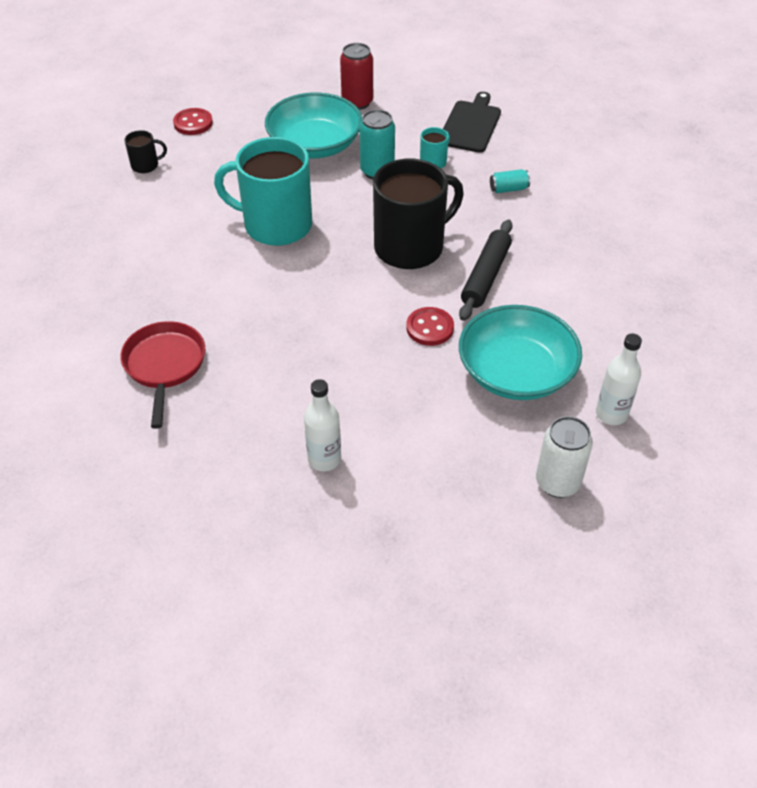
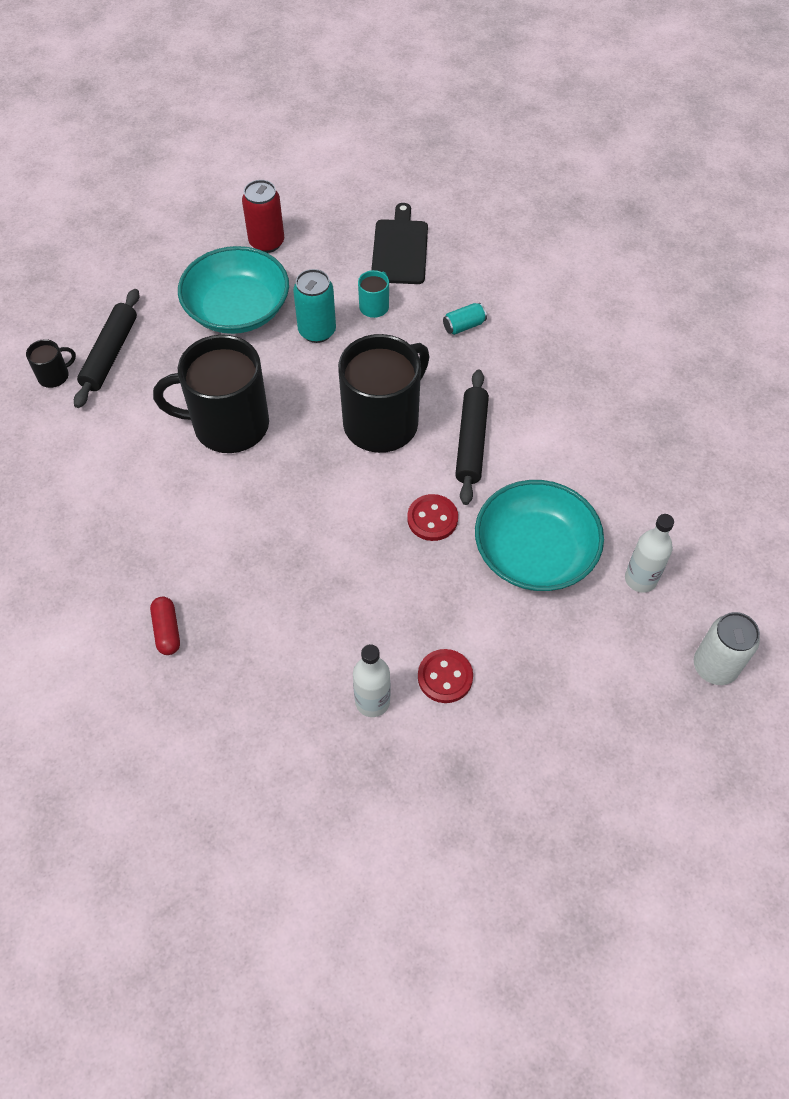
camera: 15 degrees left, 10 degrees up
(164, 366) = (167, 630): red pan -> red capsule
(193, 123) = (89, 307): red button -> red button (445, 677)
(197, 158) = (110, 354): none -> black rolling pin
(276, 225) = (229, 425): turquoise mug -> black mug
(557, 482) = (610, 670): white can -> white can (714, 667)

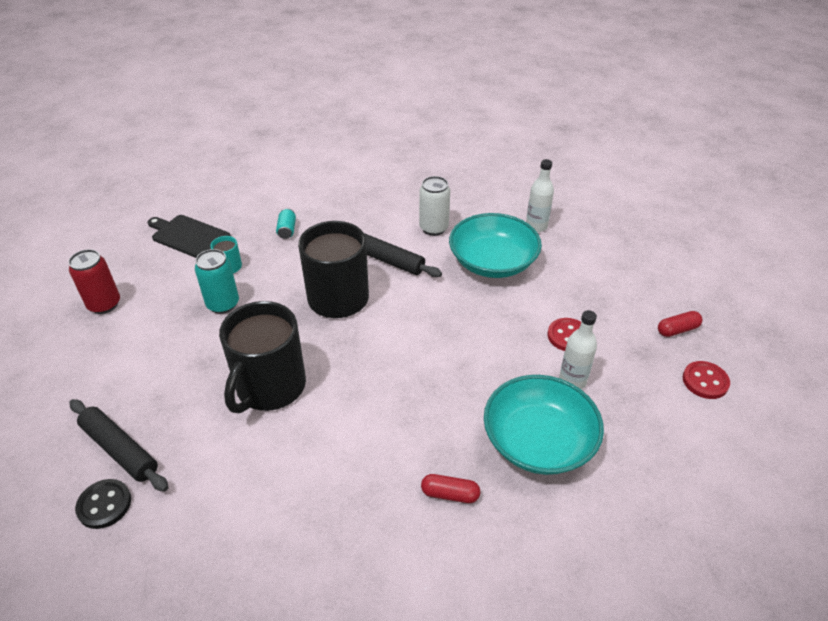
camera: 65 degrees left, 15 degrees down
(54, 376) = (104, 505): black mug -> black button
(237, 309) = (156, 344): turquoise bowl -> turquoise bowl (538, 441)
(432, 519) = (437, 299): red button -> red button (705, 381)
(527, 806) = (677, 330): none -> red capsule
(714, 667) = (609, 220): white can -> white can (433, 228)

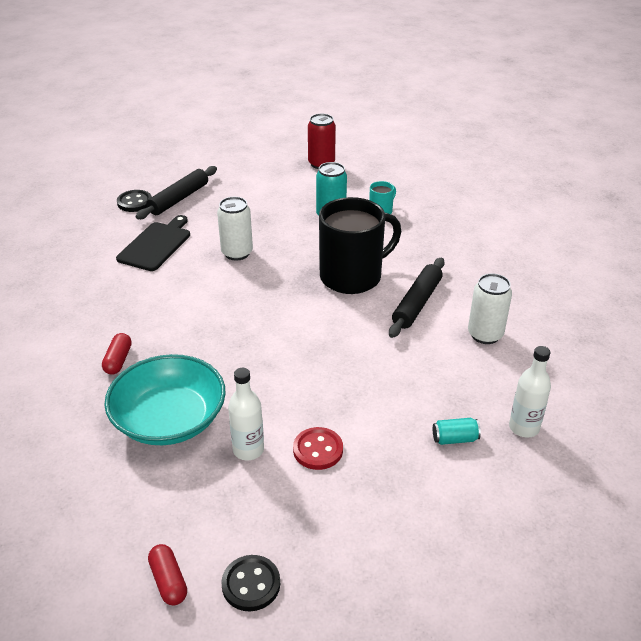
camera: 85 degrees right, 5 degrees down
(189, 236) = (416, 185): black cutting board -> black cutting board (156, 245)
(270, 387) = (237, 253): black mug -> white can
(287, 230) = (444, 235): turquoise can -> turquoise can (455, 439)
(492, 262) = (436, 385): turquoise bowl -> none
(677, 330) = (343, 567): red capsule -> red capsule (168, 581)
(705, 381) = (251, 584): red button -> black button

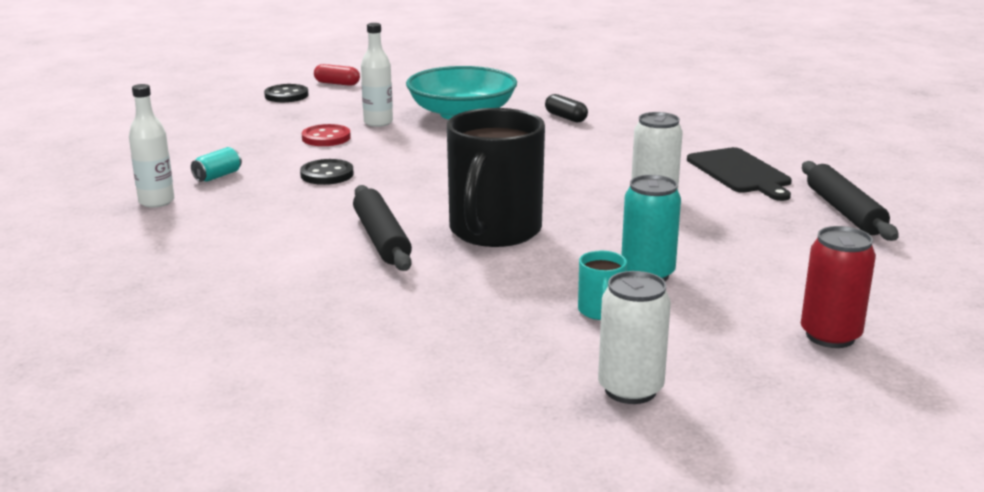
camera: 135 degrees right, 15 degrees down
(118, 360) = (565, 117): red capsule -> black capsule
(134, 202) = (869, 189): black button -> black button (327, 174)
(485, 334) = (266, 244): white can -> white can (630, 389)

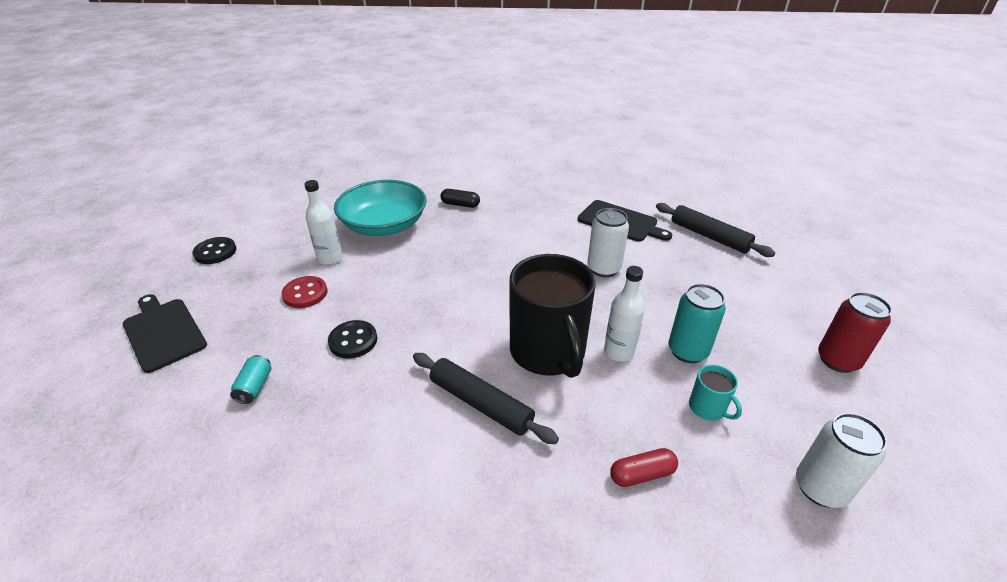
camera: 35 degrees left, 15 degrees up
(156, 201) = (227, 454): white bottle -> white bottle (619, 352)
(190, 130) = (163, 332): none -> black cutting board
(337, 83) = (247, 222): red capsule -> red capsule (642, 474)

